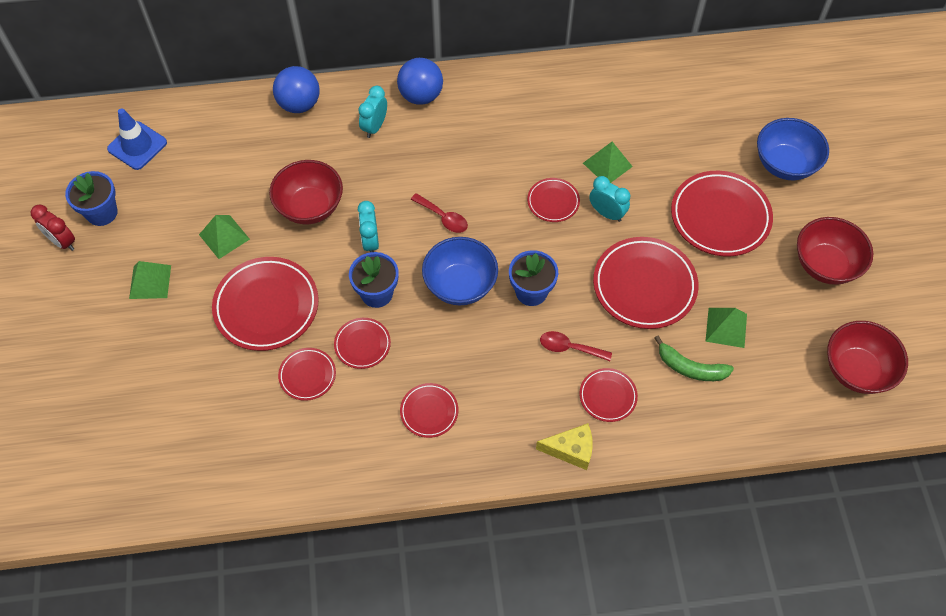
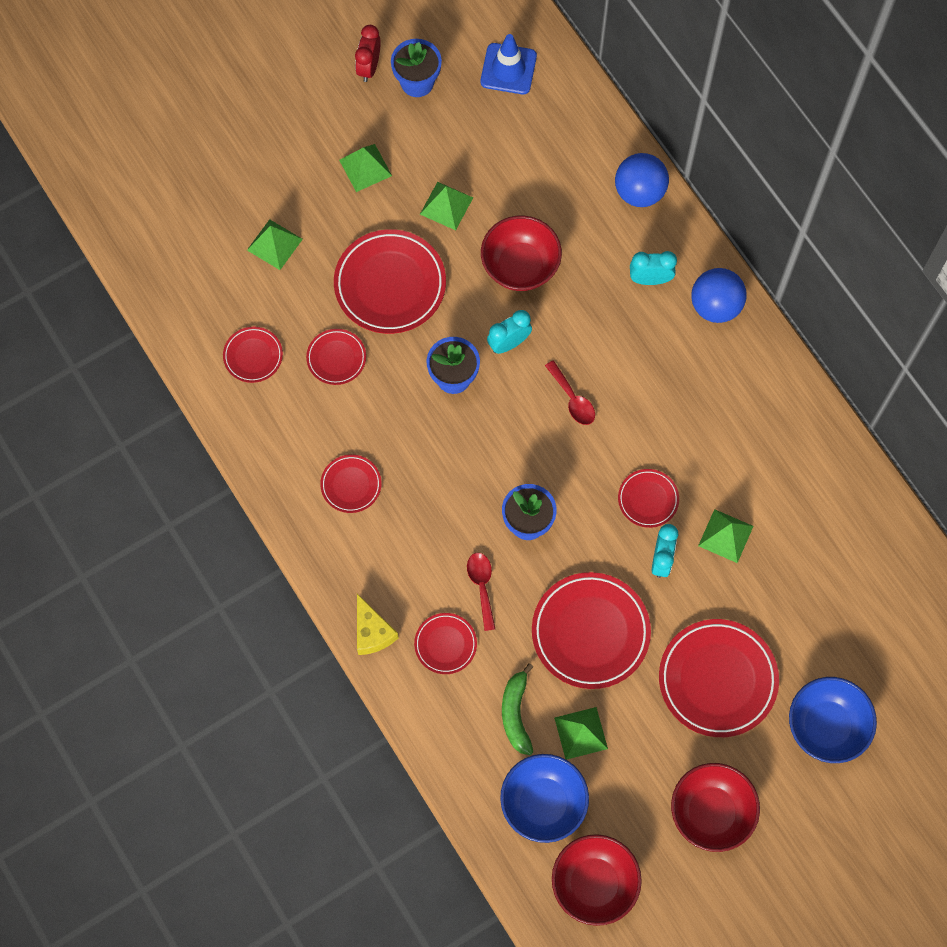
camera: 65 degrees right, 10 degrees up
(172, 381) = (274, 244): none -> green pyramid
(362, 344) = (392, 391): red plate -> red plate (253, 356)
(443, 218) = (572, 399): red spoon -> red spoon turned 45 degrees counterclockwise
(460, 285) = (501, 451): blue bowl -> blue bowl (543, 803)

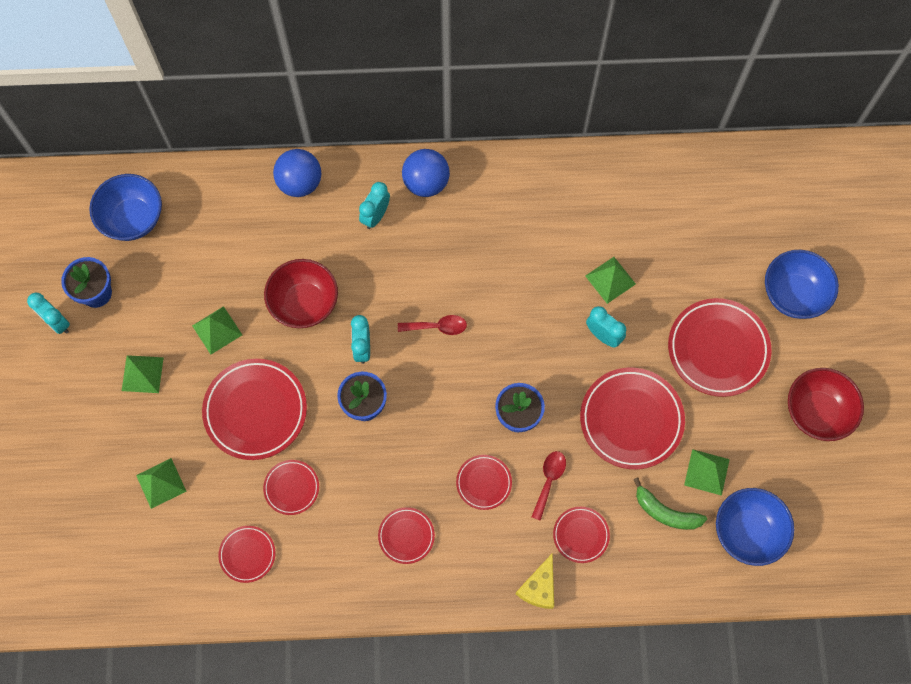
camera: 60 degrees left, 0 degrees up
(369, 67) = (57, 322): red clock -> turquoise clock
(372, 632) = (539, 587): yellow cheese -> yellow cheese turned 105 degrees clockwise
(482, 586) = (549, 480): red spoon -> red spoon turned 90 degrees clockwise
(508, 69) = (133, 219): blue traffic cone -> blue bowl
(594, 883) = (829, 529): red bowl -> none
(648, 499) = (550, 318): red plate -> red plate (484, 483)

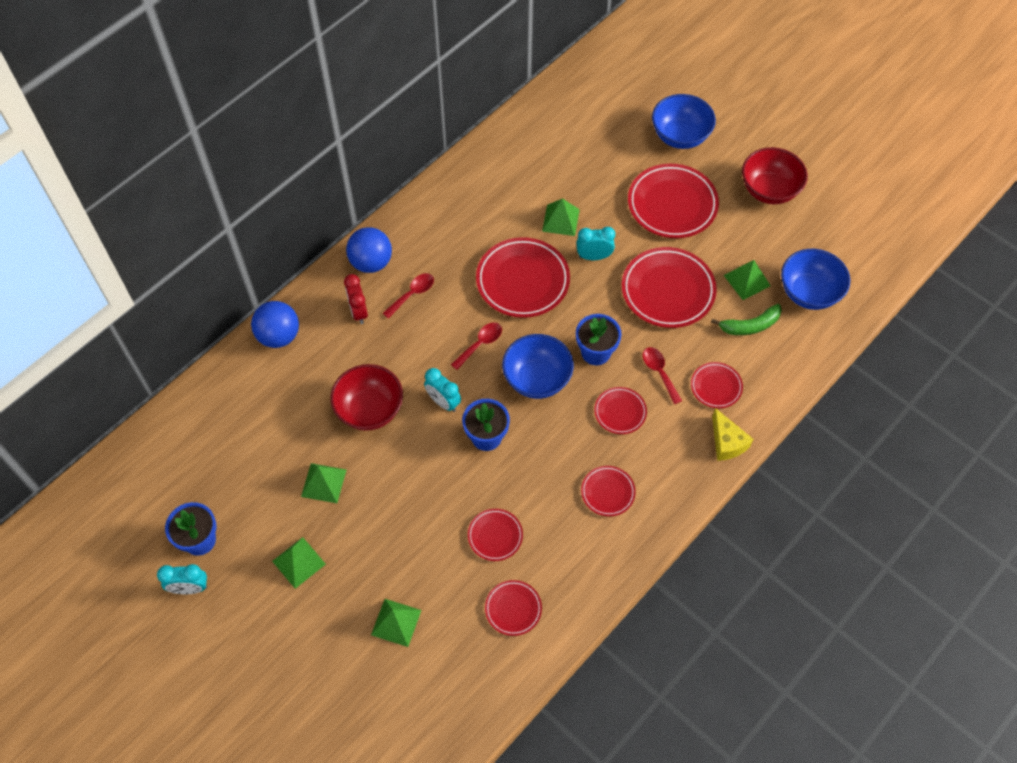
camera: 45 degrees left, 10 degrees down
(133, 219) = (173, 465): blue bowl -> blue bowl (537, 379)
(255, 410) = (412, 510): red plate -> red plate (522, 281)
(375, 216) = (358, 312): turquoise clock -> red clock
(430, 238) = (412, 294): none -> red spoon

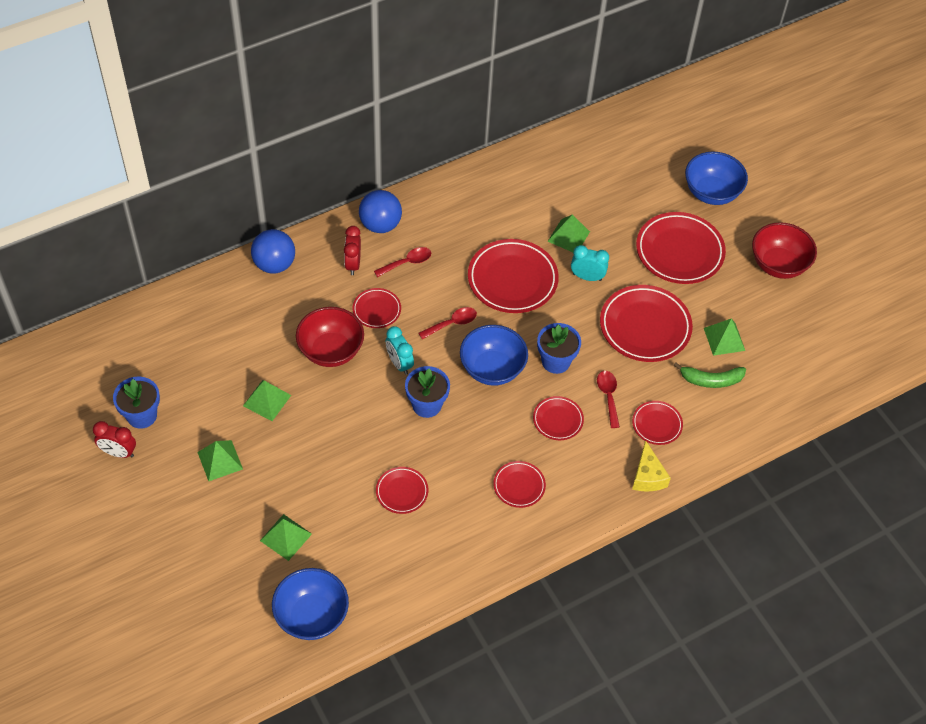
camera: 15 degrees right, 5 degrees down
(189, 588) = (118, 452): turquoise clock -> red clock
(513, 609) = (394, 558): red plate -> red plate (376, 310)
(809, 293) = (780, 367): blue bowl -> blue bowl (312, 616)

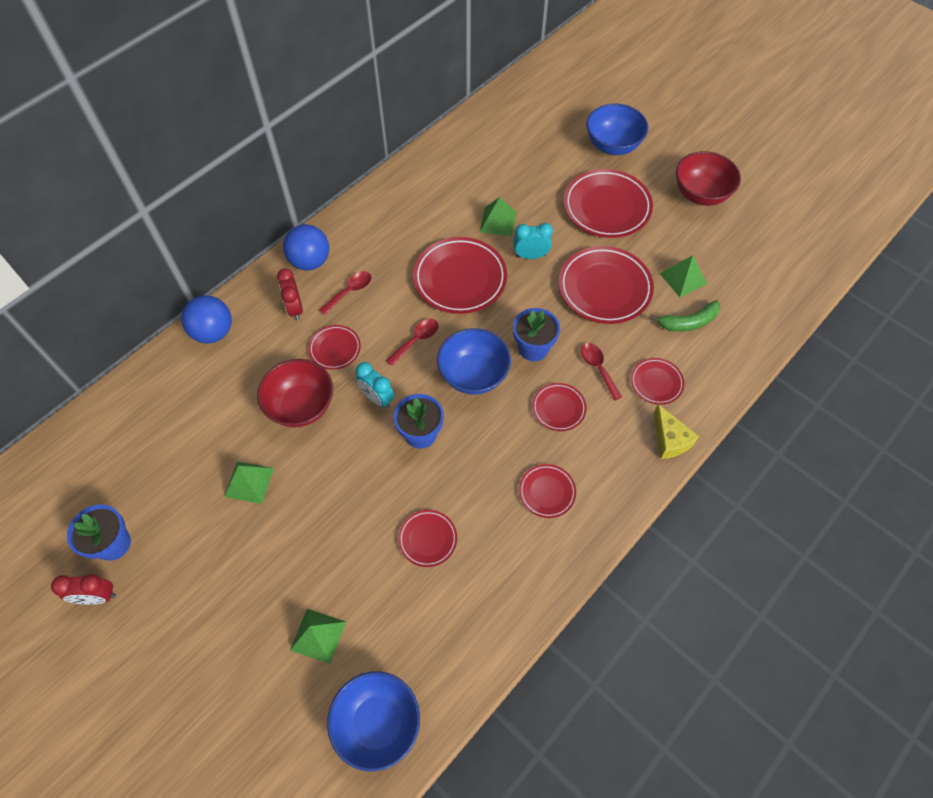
camera: 15 degrees left, 5 degrees up
(220, 460) = (217, 568): green pyramid -> none

